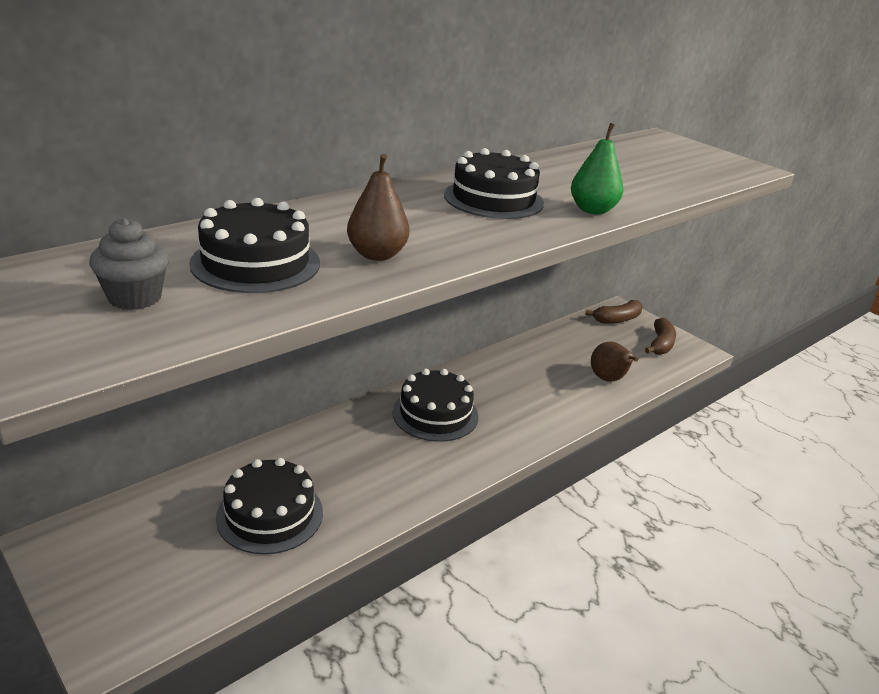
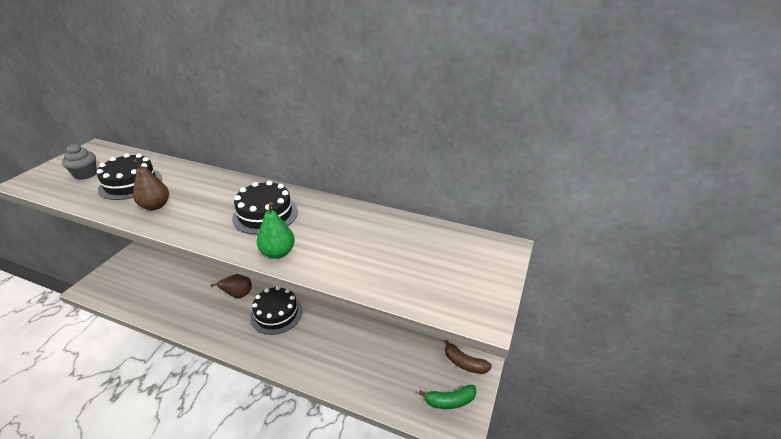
camera: 65 degrees right, 5 degrees up
(270, 514) = (170, 293): black cake -> none
(608, 379) = (371, 382): brown pear -> brown pear (238, 295)
(660, 344) = (450, 401): brown banana -> green banana

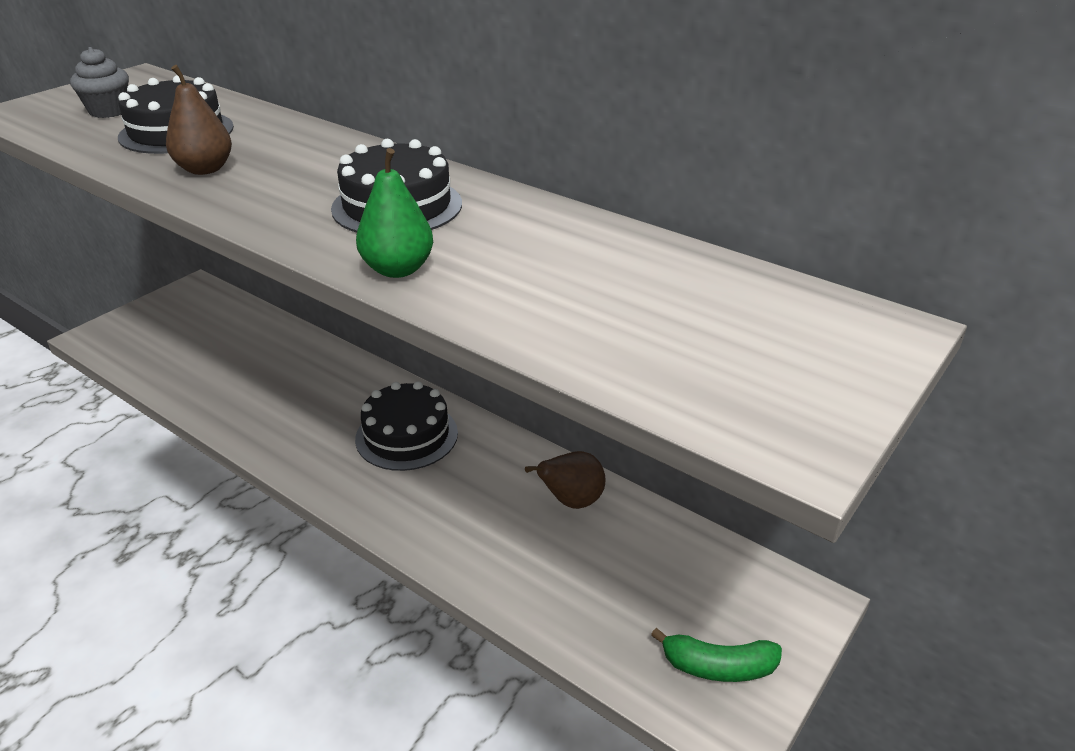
camera: 15 degrees right, 0 degrees up
(238, 295) = (346, 391): brown pear -> brown pear (571, 501)
(464, 363) = (769, 600): brown banana -> none

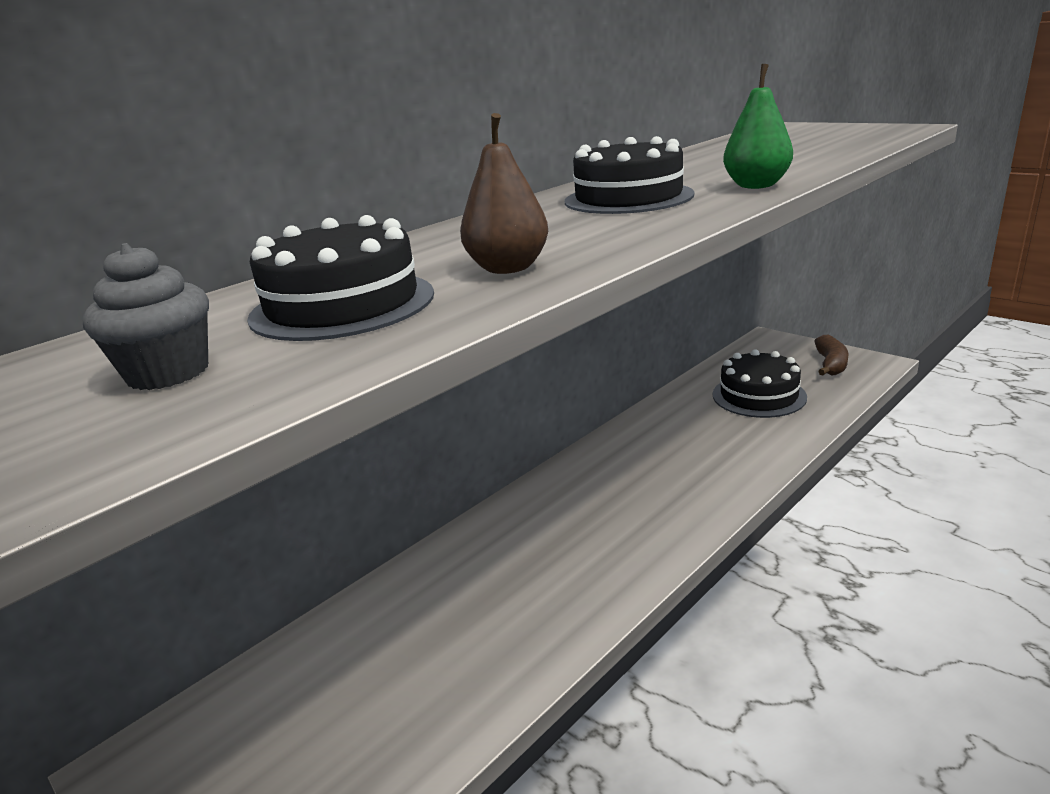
camera: 80 degrees left, 10 degrees down
(406, 435) = (599, 492): black cake -> black cake (759, 396)
(571, 501) = (688, 408): brown pear -> none
(718, 667) = (830, 364): green banana -> brown banana

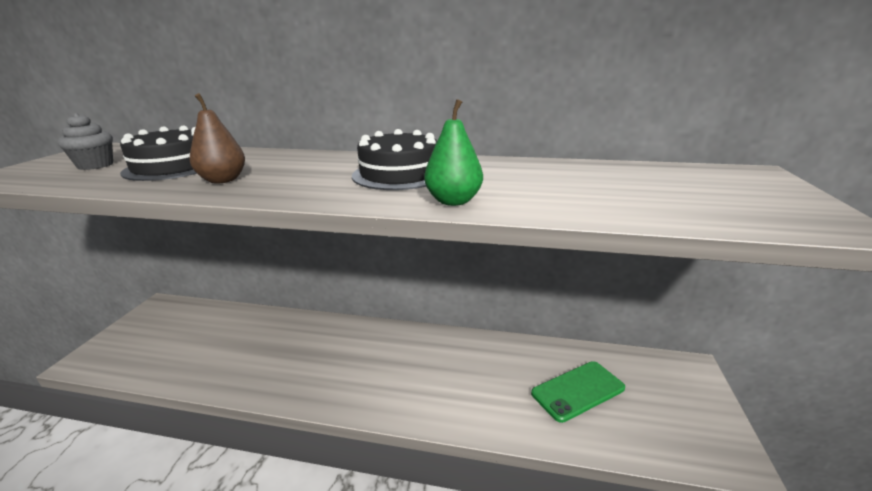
camera: 55 degrees right, 0 degrees up
(759, 396) = (578, 391): black cake -> green phone
(830, 364) = (689, 424): brown banana -> none

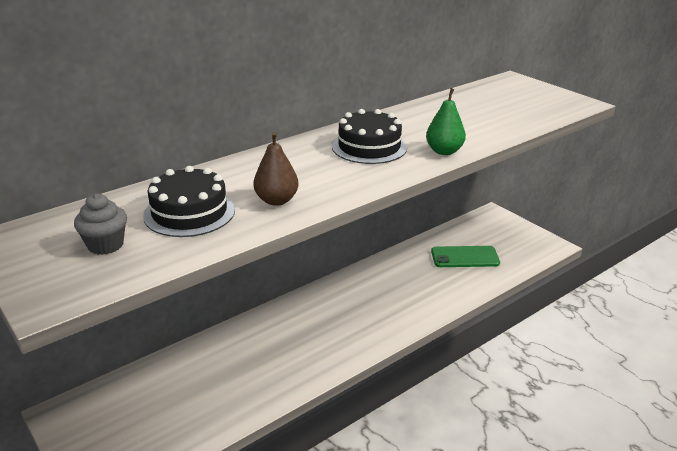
camera: 50 degrees left, 5 degrees up
(578, 391) = (465, 257): green phone -> green phone turned 75 degrees clockwise

